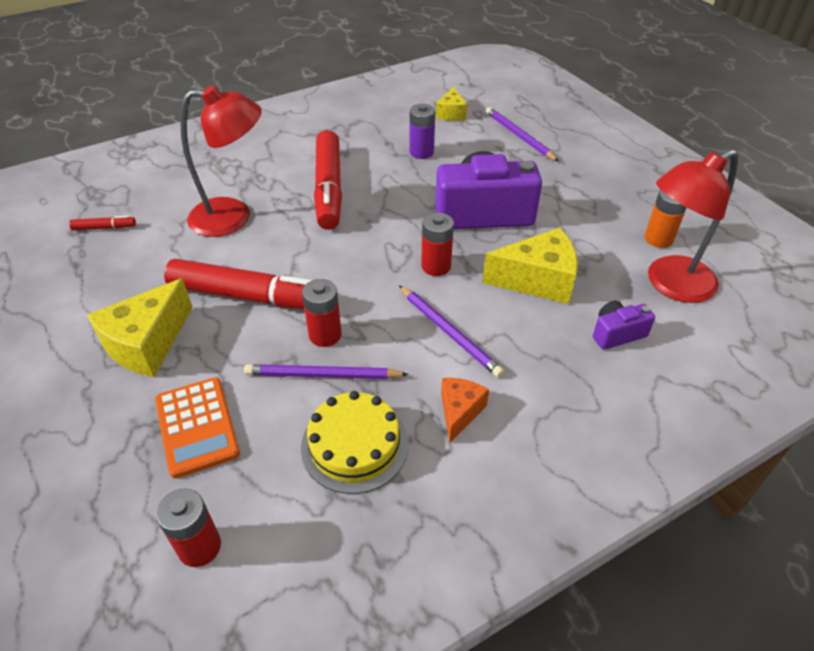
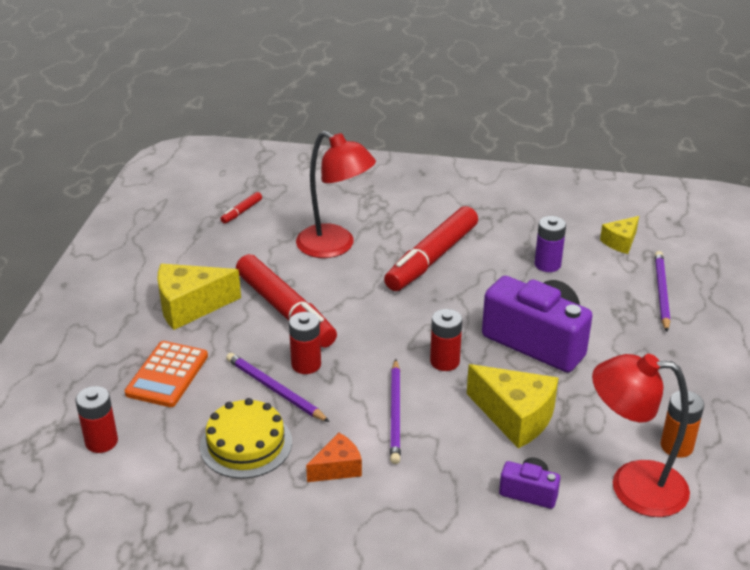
camera: 40 degrees right, 10 degrees down
(104, 228) = (241, 212): red marker -> red marker turned 90 degrees clockwise

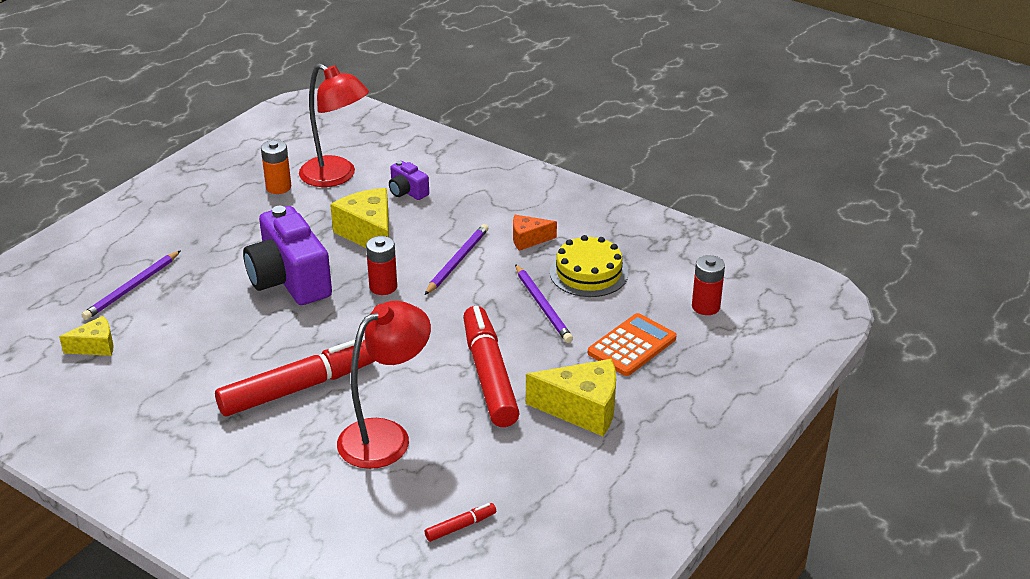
camera: 155 degrees left, 0 degrees up
(306, 364) = (503, 319): red battery -> none
(335, 246) = (386, 436): red lamp -> red lamp turned 75 degrees clockwise
(547, 264) = (195, 345): purple battery -> none

